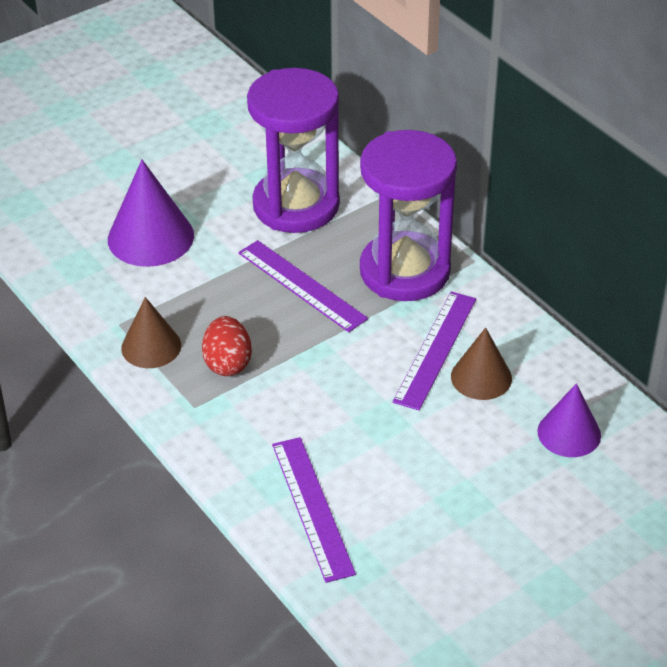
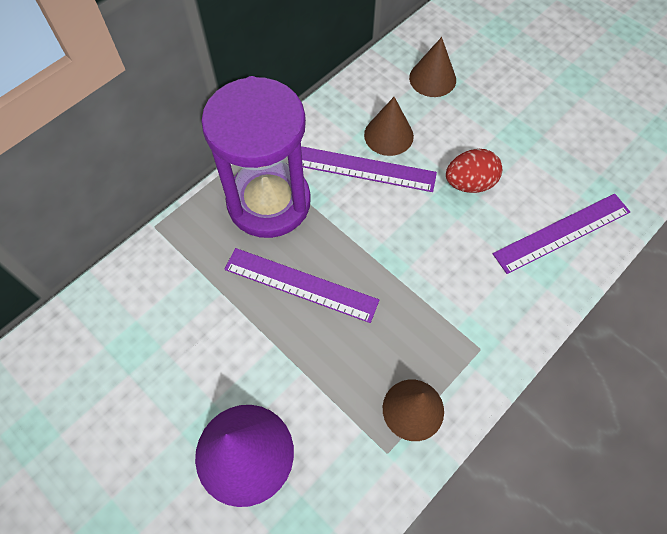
camera: 100 degrees left, 20 degrees up
(227, 363) = (419, 331): red egg -> red egg (469, 183)
(296, 205) = (180, 310): purple hourglass -> none
(301, 285) = (301, 284): purple ruler -> purple ruler turned 75 degrees clockwise
(569, 433) = (432, 78): purple cone -> brown cone

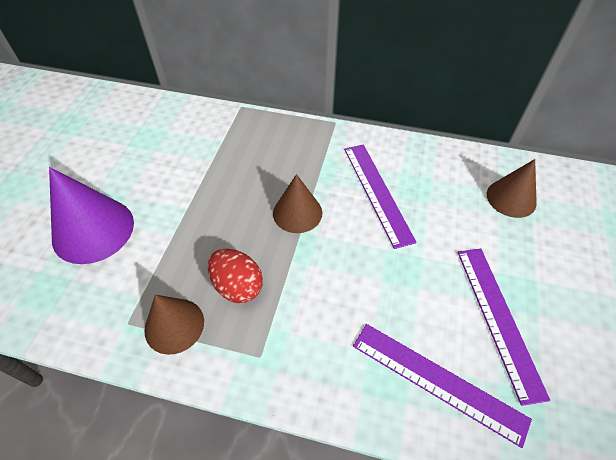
camera: 60 degrees right, 10 degrees down
(269, 202) = (302, 151): purple hourglass -> none
(301, 284) = (245, 200): purple ruler -> purple ruler (498, 319)
(388, 135) = (423, 194): brown cone -> brown cone (297, 212)
(469, 183) = (426, 273): red egg -> red egg (237, 286)

